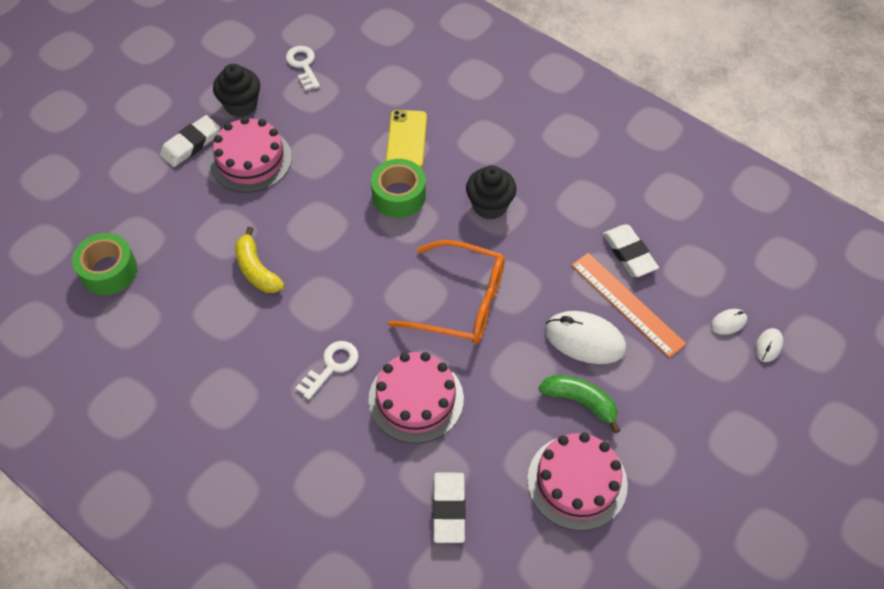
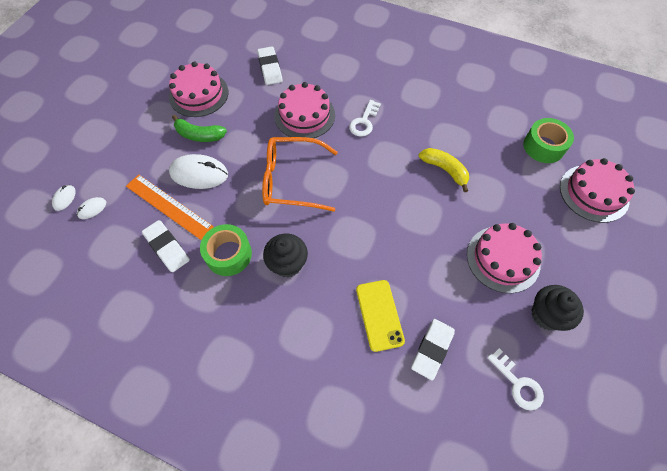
camera: 165 degrees right, 5 degrees up
(96, 201) = (594, 193): none -> pink cake
(191, 144) = (561, 261): white eraser -> white eraser (432, 349)
(399, 196) = (365, 255): green tape -> green tape (228, 254)

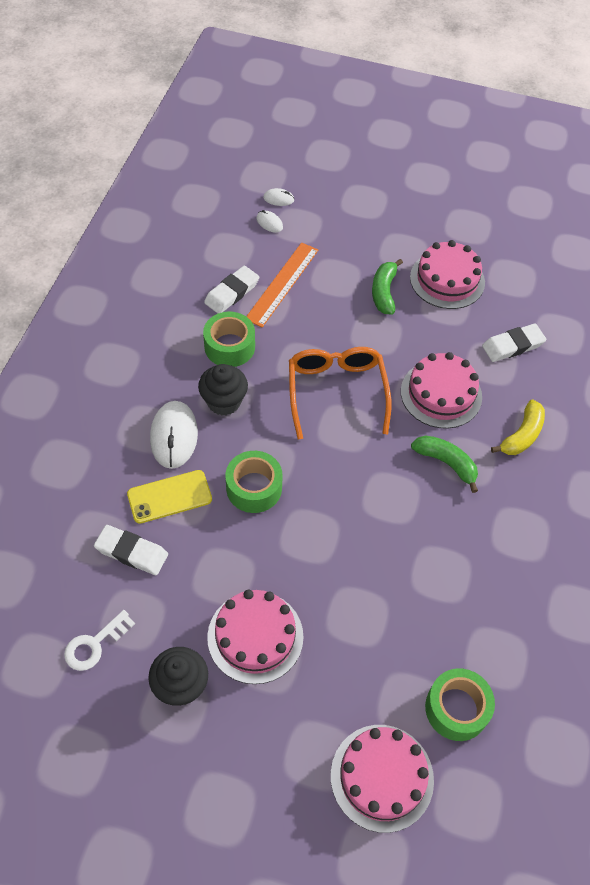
camera: 80 degrees right, 5 degrees down
(199, 174) = (329, 302): white mouse -> white mouse (174, 436)
(364, 122) = (446, 463): white key -> green banana
(375, 248) = (254, 488): none -> green tape
(445, 170) = (384, 566): yellow banana -> yellow banana (522, 435)

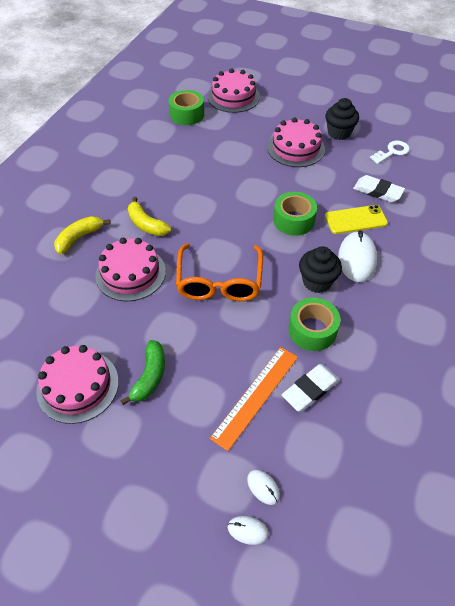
camera: 170 degrees left, 5 degrees down
(446, 463) = (146, 224): green banana -> yellow banana
(513, 346) = (47, 309): white eraser -> none

